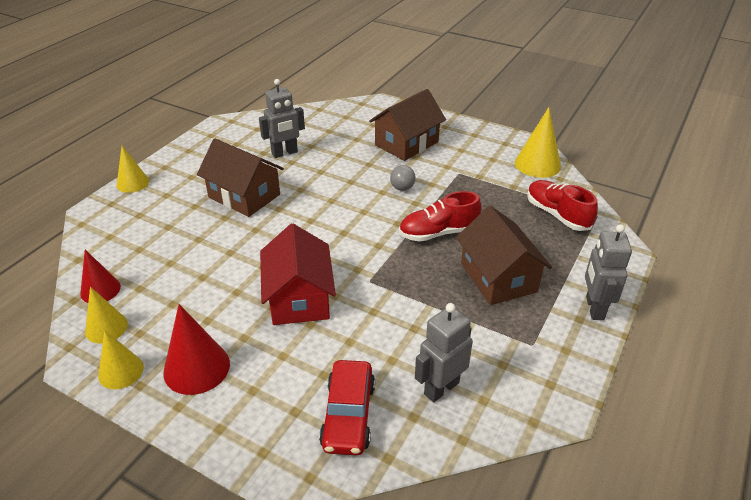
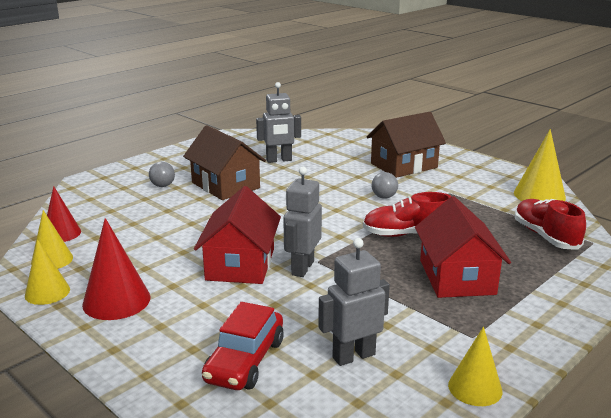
camera: 15 degrees right, 15 degrees down
(133, 183) = (130, 166): yellow cone -> yellow cone (475, 388)
(180, 206) = (162, 186): none -> grey ball
(498, 277) = (456, 277): brown house -> red house
(594, 308) = (558, 317): grey robot -> grey robot (302, 268)

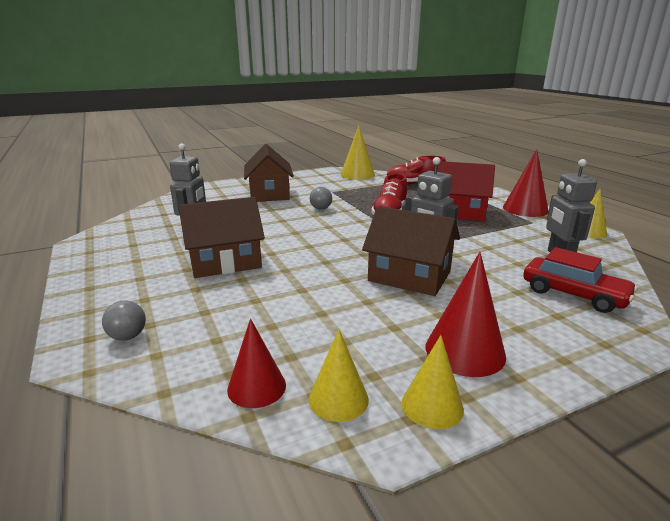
camera: 70 degrees left, 0 degrees up
(162, 186) = (180, 296): grey ball -> grey ball (128, 336)
(240, 264) = (409, 276): red house -> brown house
(529, 330) = (525, 209): none -> red cone

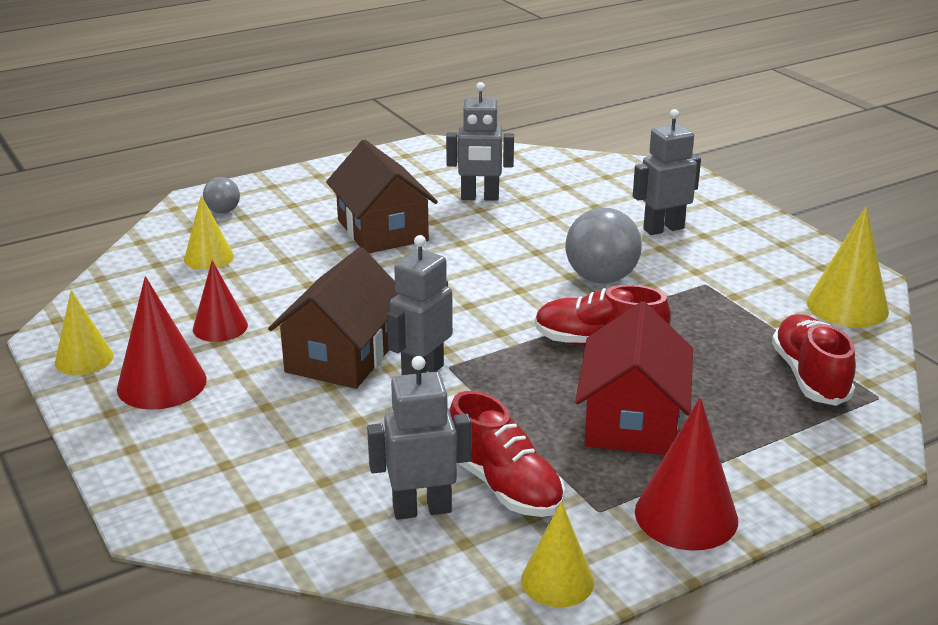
camera: 85 degrees right, 5 degrees up
(256, 387) = (134, 277): red cone -> red cone (220, 327)
(269, 194) = (663, 228): brown house -> grey robot
(321, 209) = (601, 278): grey ball -> grey ball, size x1.87
(338, 399) = (107, 314): yellow cone -> yellow cone (209, 258)
(526, 238) = (504, 486): none -> red shoe
(573, 294) = (281, 492): red car -> none

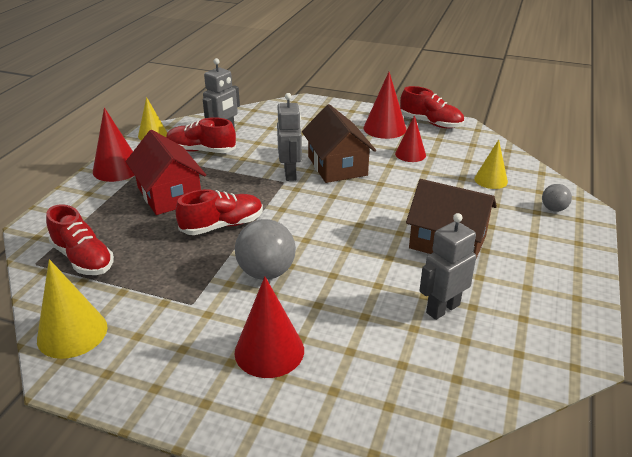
camera: 140 degrees right, 5 degrees up
(84, 359) = (431, 123): yellow cone -> red shoe
(663, 228) = (269, 351): grey robot -> red cone

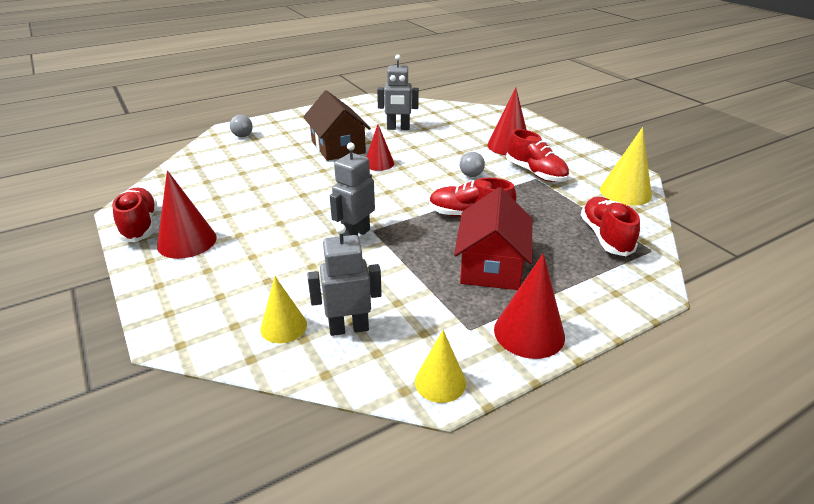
camera: 140 degrees left, 0 degrees up
(201, 151) = (405, 311): red shoe -> red shoe (535, 173)
(266, 272) = (471, 175): grey ball -> grey ball, size x0.53
(337, 166) = (305, 223): brown house -> none
(410, 154) = (230, 205): red cone -> red cone (379, 163)
(490, 180) = (230, 163): yellow cone -> yellow cone (283, 326)

